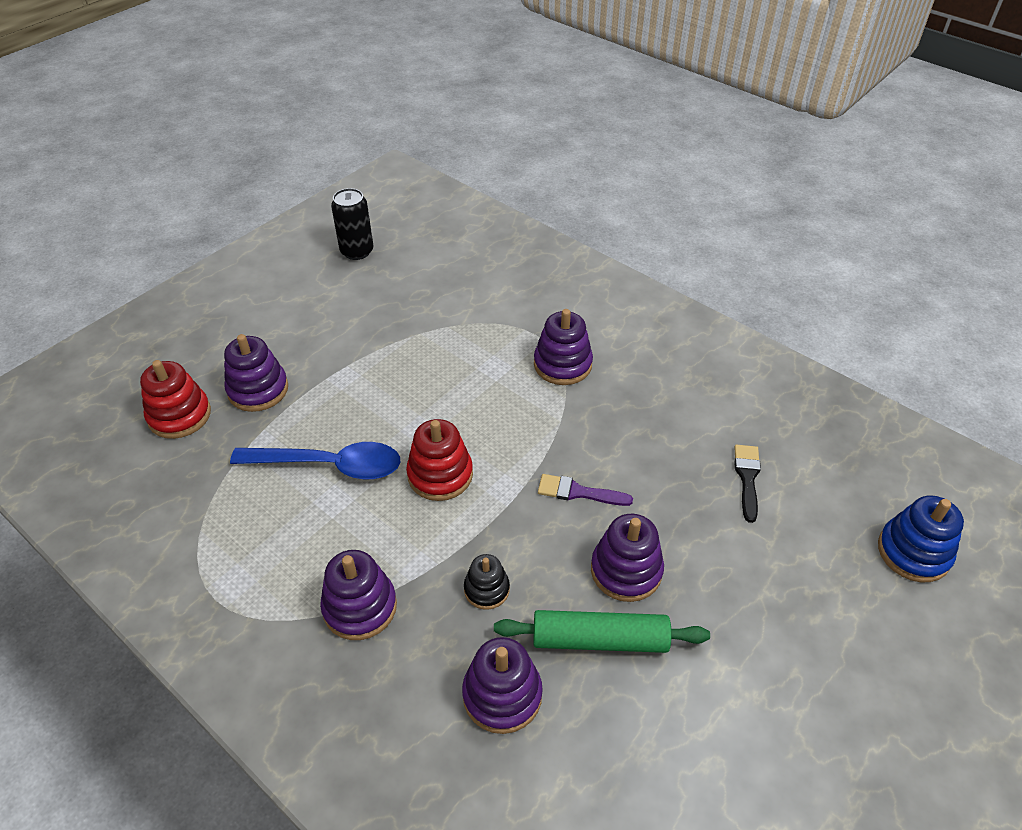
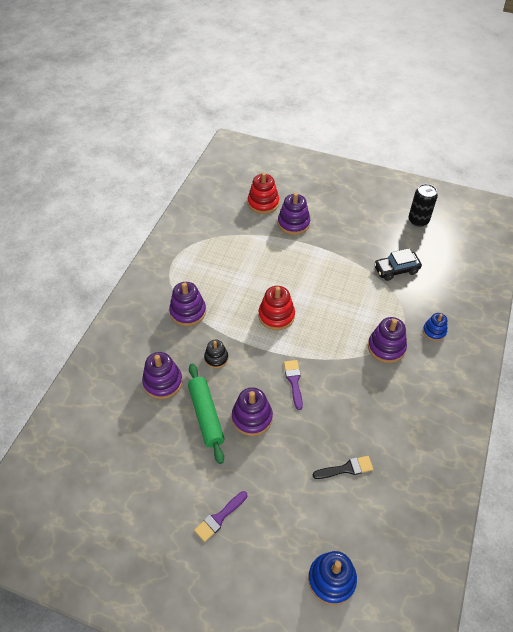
camera: 70 degrees right, 5 degrees up
(330, 465) = (261, 269): blue spoon -> none
(432, 306) = (396, 270): none -> black car
(558, 308) = (434, 331): none -> blue stacking toy
(798, 673) = (219, 518): none -> purple brush

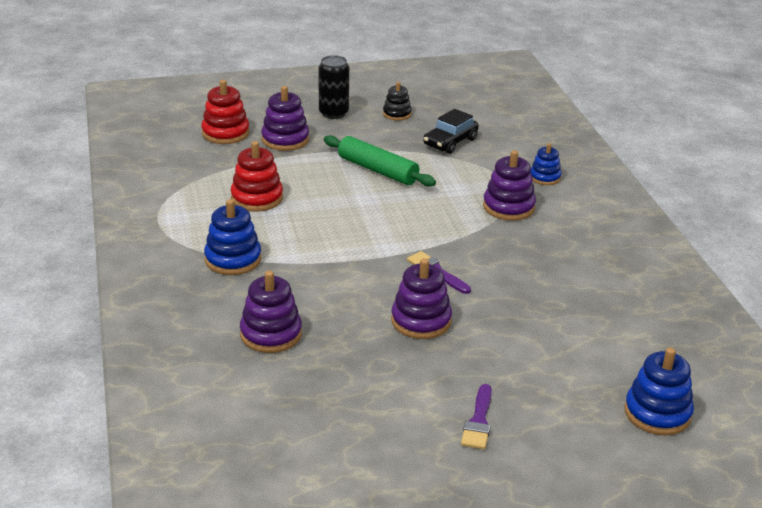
camera: 35 degrees left, 20 degrees down
(188, 312) = (233, 259): purple stacking toy -> blue stacking toy
(206, 415) = (362, 341): green rolling pin -> green rolling pin (377, 170)
(216, 358) = (318, 287): black stacking toy -> black stacking toy (397, 114)
(276, 316) = (353, 224): red stacking toy -> red stacking toy (257, 198)
(346, 468) = (574, 319): black brush -> none
(418, 220) = (431, 95): black can -> black can (333, 113)

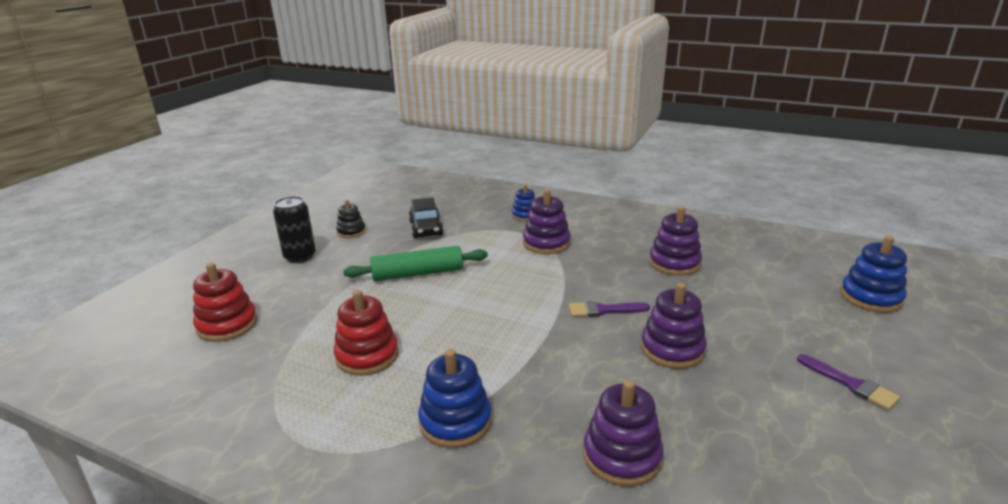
camera: 50 degrees left, 5 degrees down
(285, 139) = (297, 297): purple stacking toy -> purple stacking toy (674, 263)

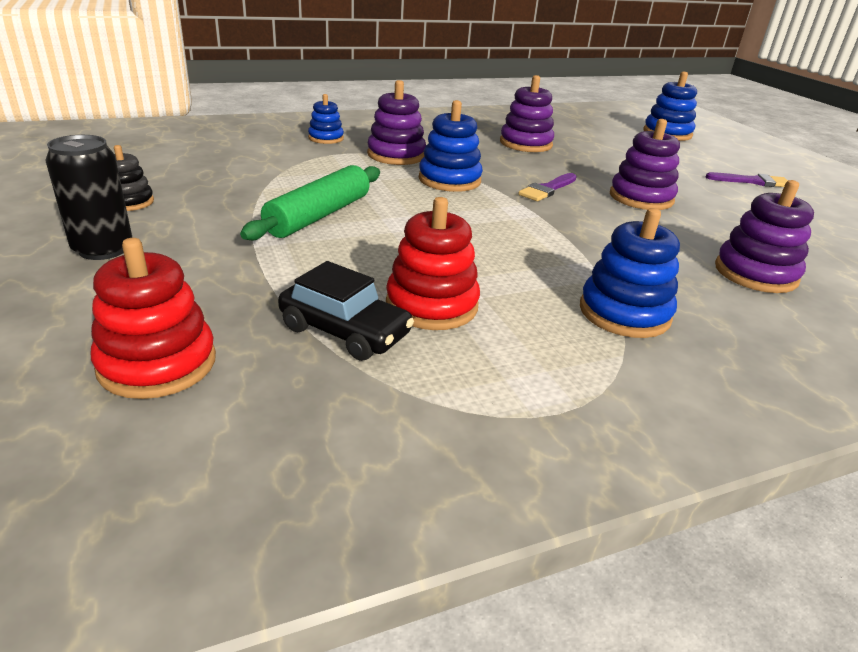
camera: 50 degrees left, 5 degrees up
(426, 228) = (234, 174): black car -> black car (345, 331)
(544, 276) = (449, 180): none -> blue stacking toy

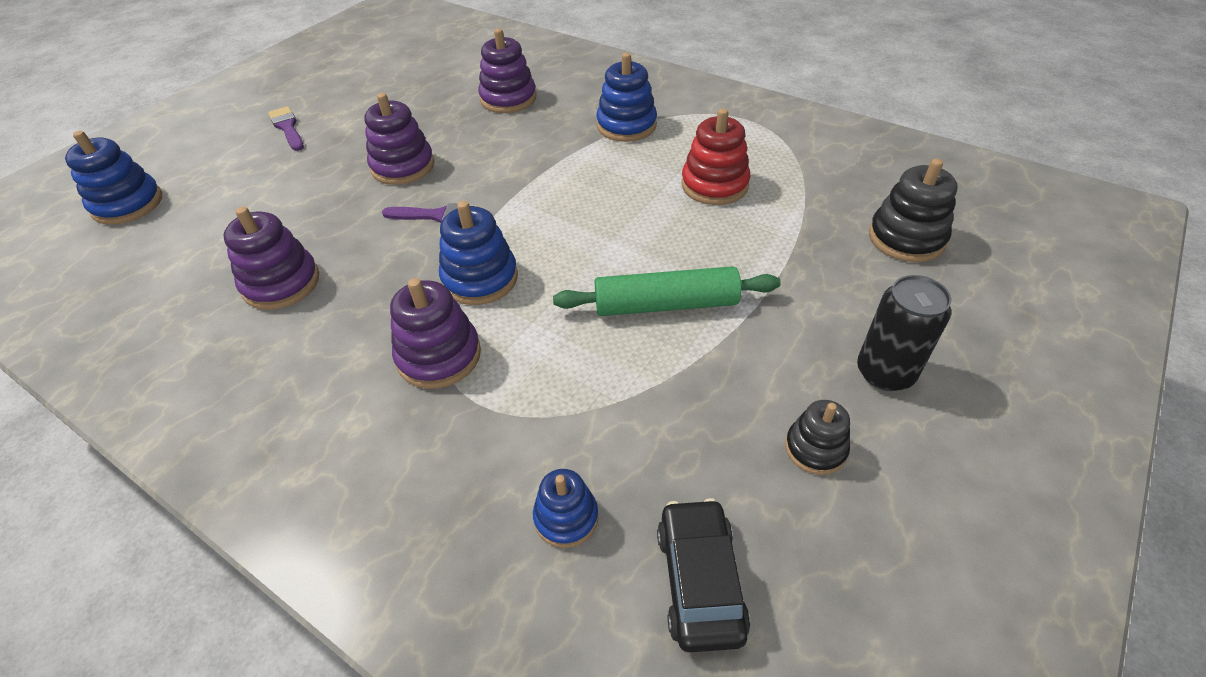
camera: 120 degrees left, 15 degrees up
(157, 363) = (906, 238): red stacking toy -> black stacking toy
(326, 138) = (435, 461): blue stacking toy -> blue stacking toy (566, 517)
(345, 331) = (785, 199): black car -> black car (699, 581)

